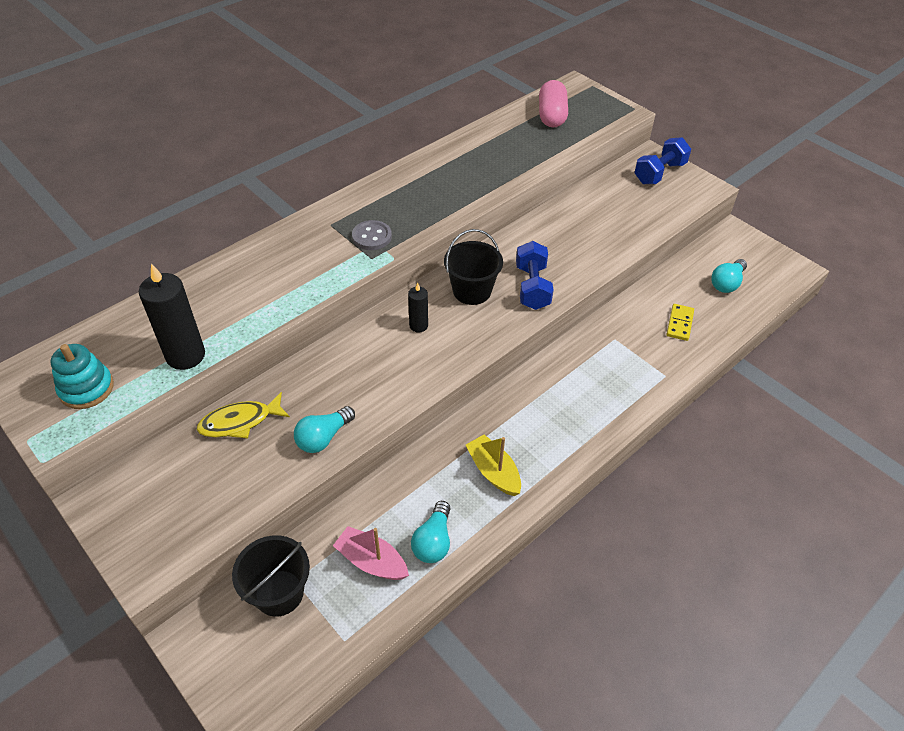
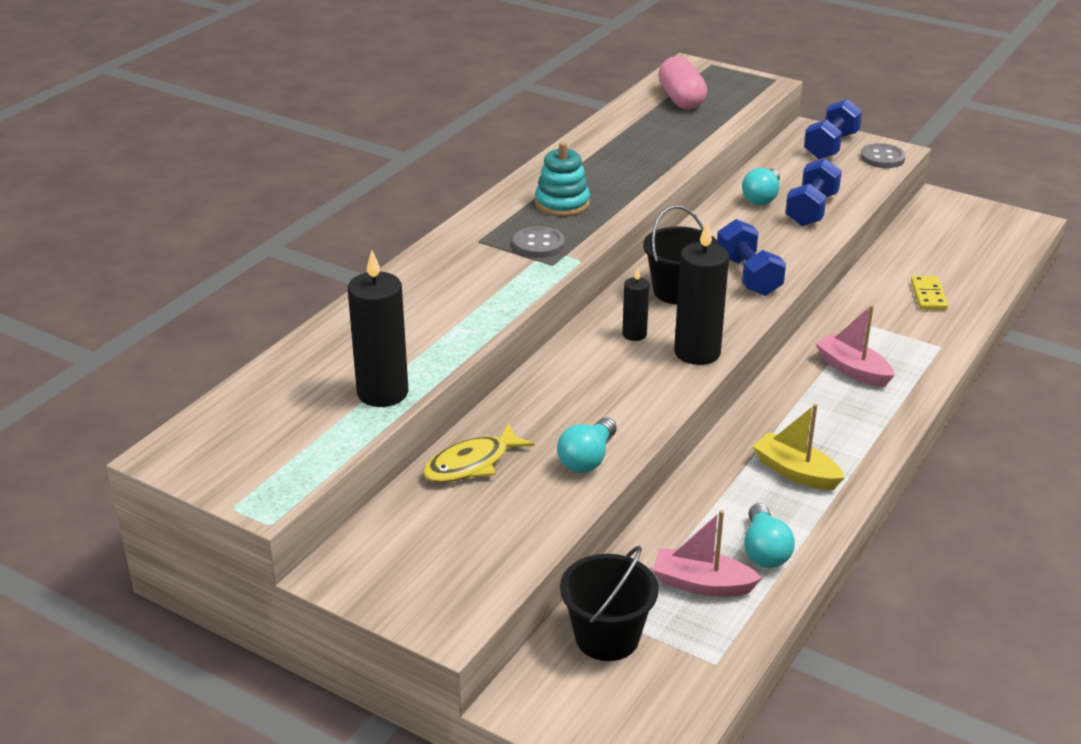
camera: 15 degrees left, 15 degrees down
(86, 388) = (276, 446): turquoise stacking toy -> turquoise stacking toy (562, 203)
(456, 353) = (697, 352): none -> black candle
(585, 383) = (852, 370): none -> pink boat
(613, 232) = (811, 210): none -> blue dumbbell
(694, 192) = (882, 158): none -> grey button
(727, 283) = (959, 249): turquoise light bulb -> turquoise light bulb (762, 197)

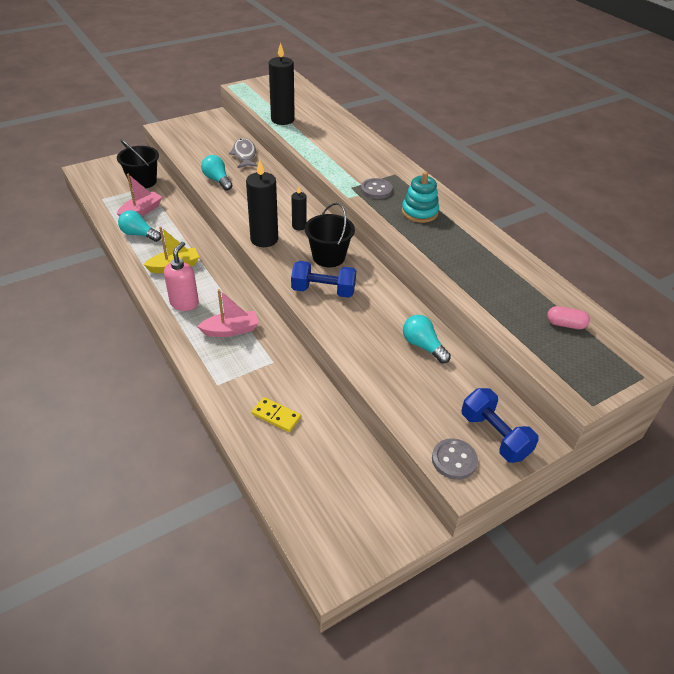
camera: 115 degrees right, 10 degrees up
(471, 464) = (244, 155): yellow fish -> grey fish
(681, 99) = (565, 324): pink capsule -> pink capsule, size x0.57
(811, 210) = (388, 363): blue dumbbell -> none
(854, 427) = (184, 303): none -> pink soap dispenser

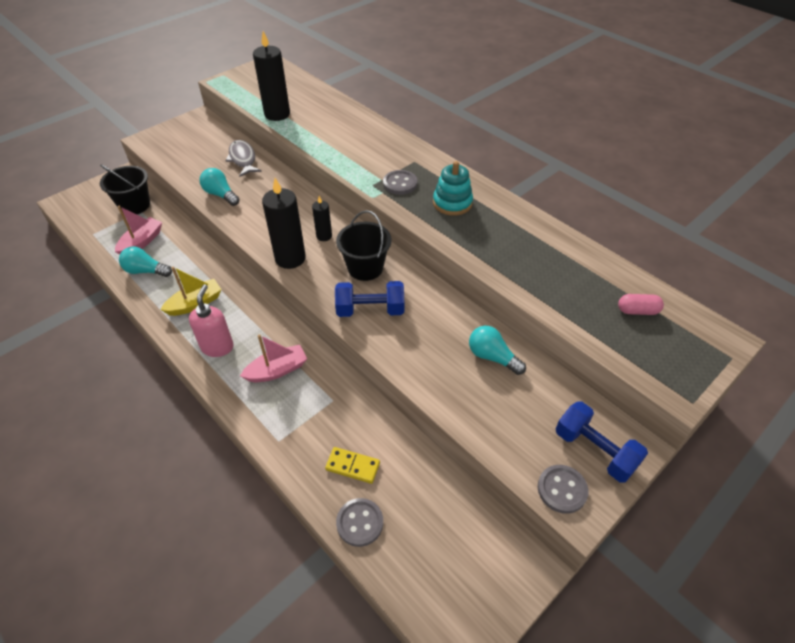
camera: 10 degrees left, 5 degrees up
(270, 460) = (360, 523): none -> grey button

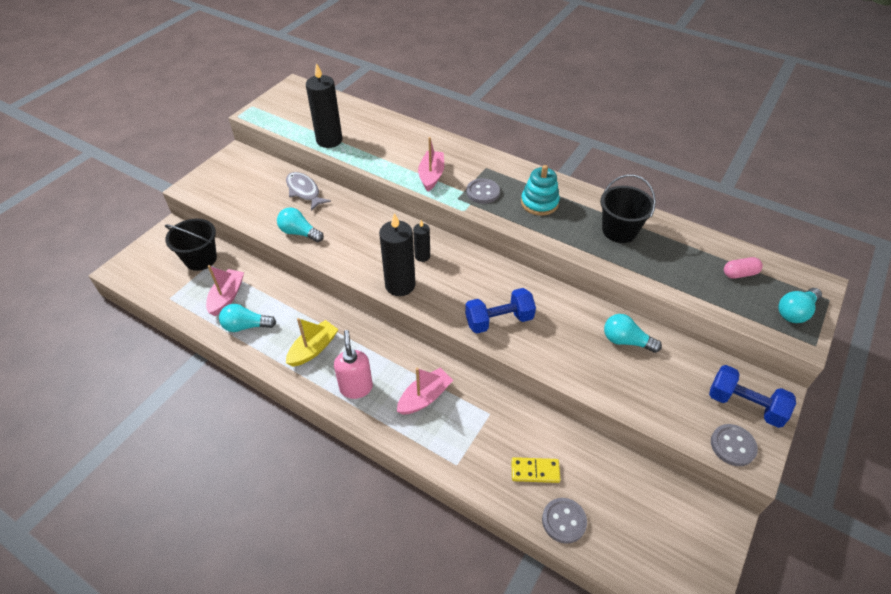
camera: 15 degrees left, 0 degrees up
(357, 160) = (431, 175): none -> pink boat
(365, 268) = (476, 280): black bucket -> black bucket (619, 230)
(685, 363) = (795, 312): none -> turquoise light bulb

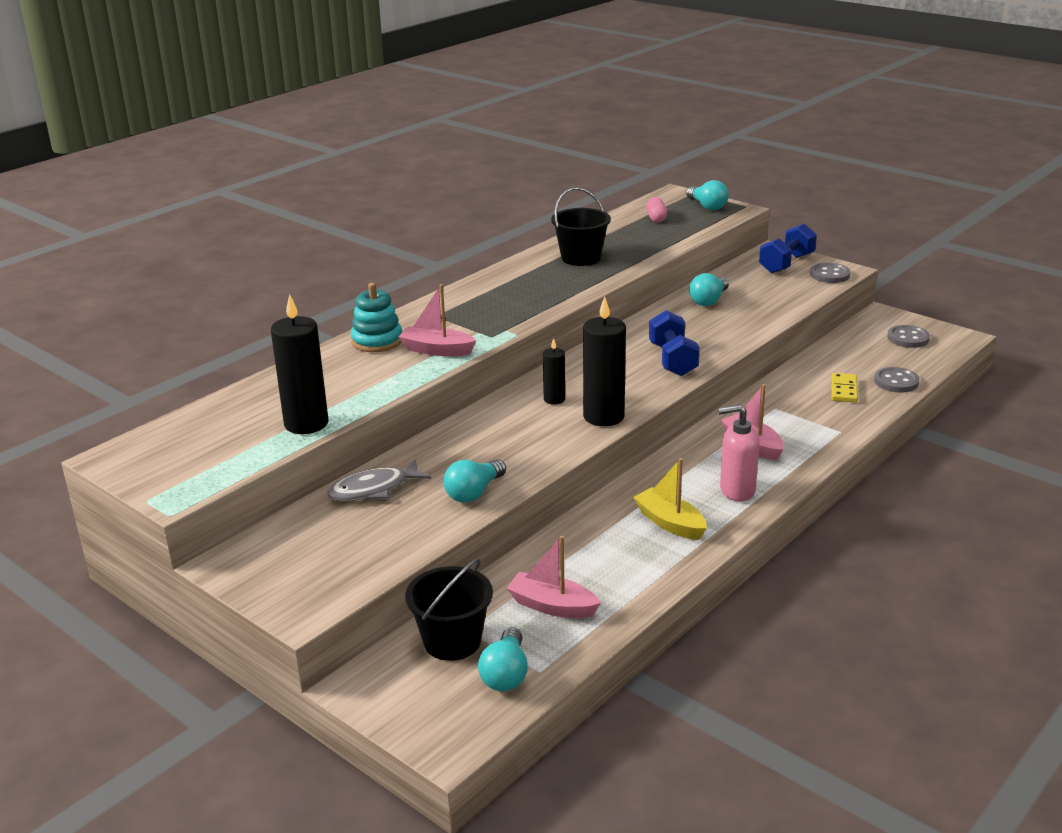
camera: 80 degrees left, 20 degrees down
(246, 326) = (618, 583): turquoise light bulb -> turquoise light bulb (506, 674)
(483, 192) = (486, 321): grey button -> grey button (908, 338)
(539, 203) = (519, 291): turquoise stacking toy -> turquoise stacking toy (377, 341)

